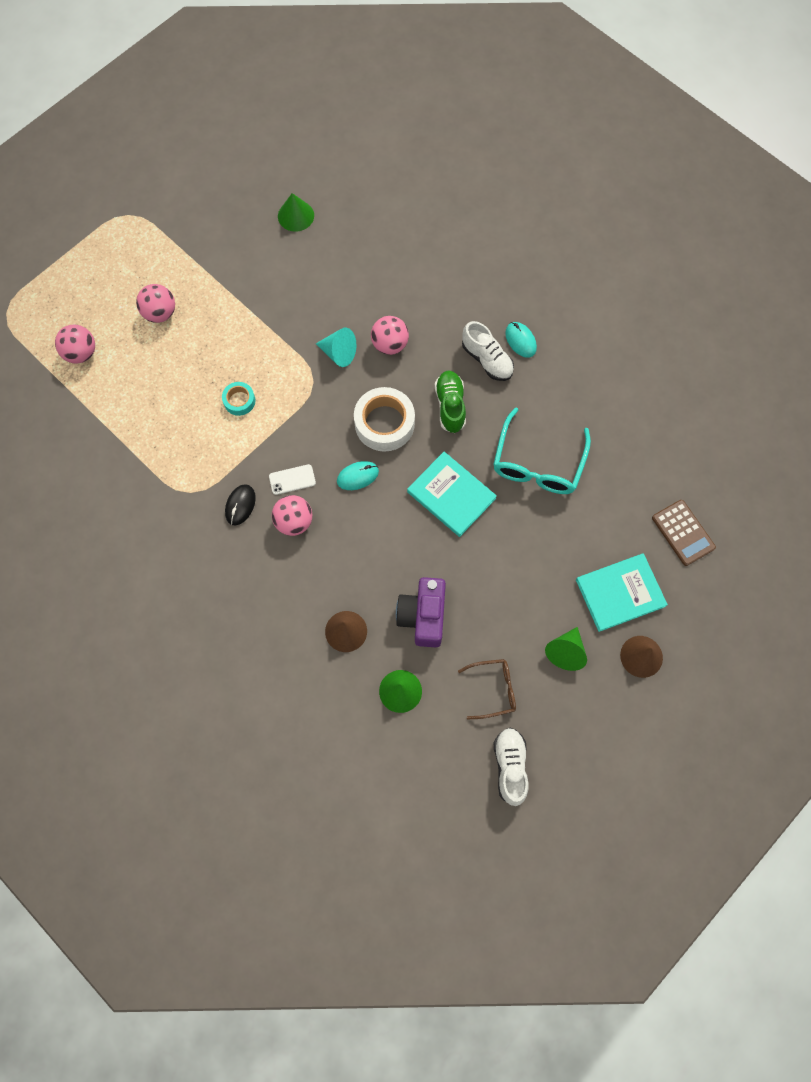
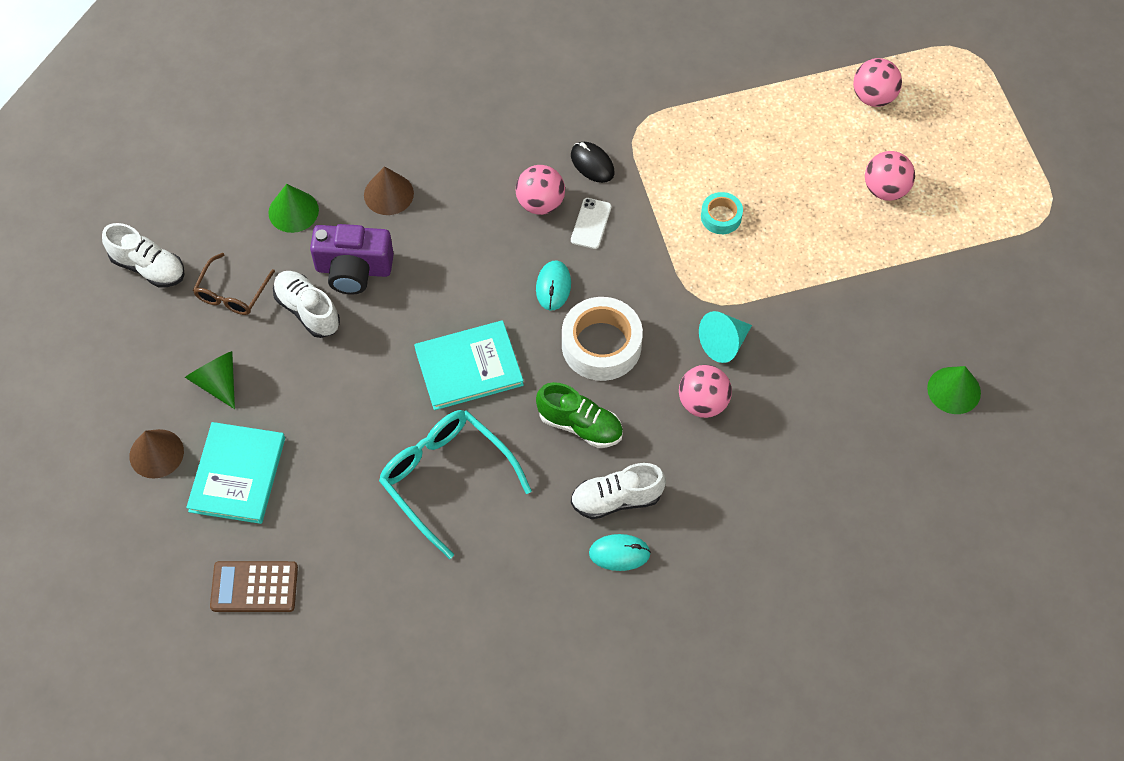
camera: 120 degrees right, 10 degrees down
(423, 616) = (353, 269): purple camera -> purple camera turned 150 degrees clockwise
(474, 627) = (307, 310): none -> white shoe

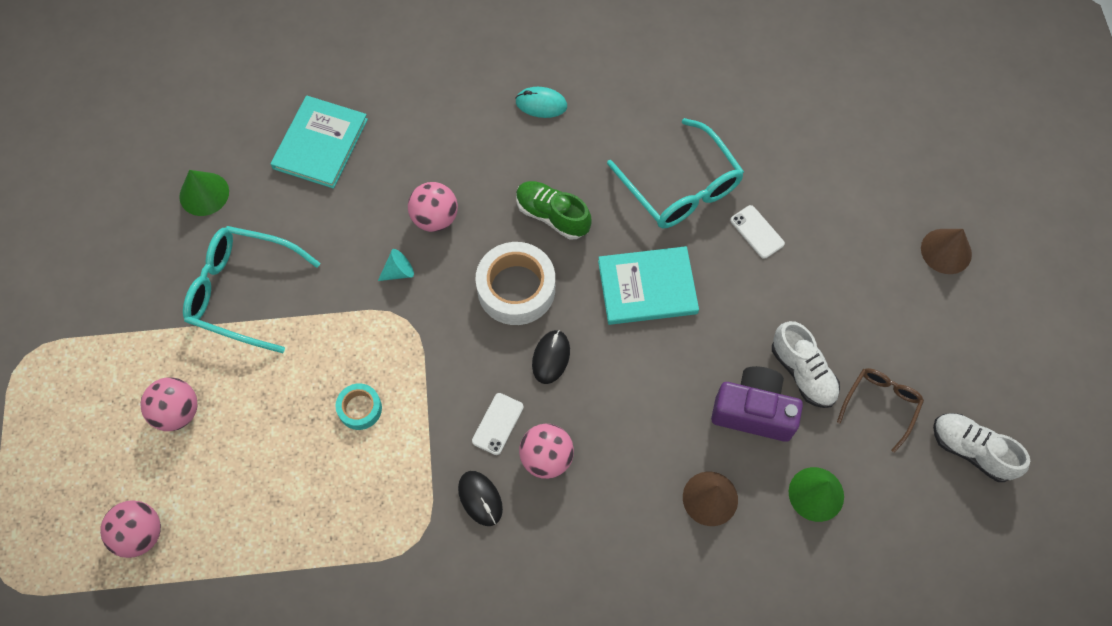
camera: 170 degrees left, 5 degrees up
(217, 382) = (892, 311): green cone -> none
(237, 474) = (870, 220): turquoise book -> turquoise book (320, 144)
(254, 587) = (852, 124): brown calculator -> none
(359, 442) = (757, 232): none -> white phone
(553, 287) = (551, 357): turquoise mouse -> black mouse
(616, 499) = (534, 147): white shoe -> none
(724, 343) = (399, 271): turquoise cone -> turquoise cone, size x0.66
(870, 300) = (243, 292): none -> turquoise glasses

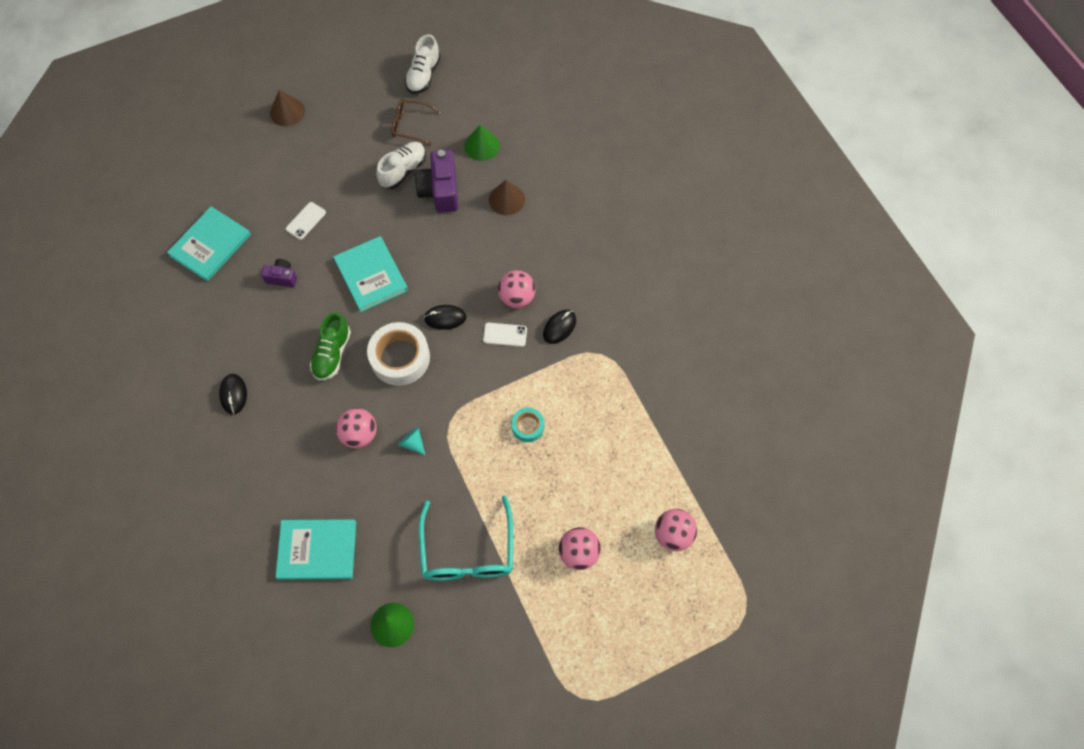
camera: 110 degrees left, 0 degrees up
(541, 104) = (233, 394): turquoise mouse -> black mouse
(680, 186) = (282, 277): turquoise glasses -> purple camera
(754, 120) = (210, 245): none -> turquoise book

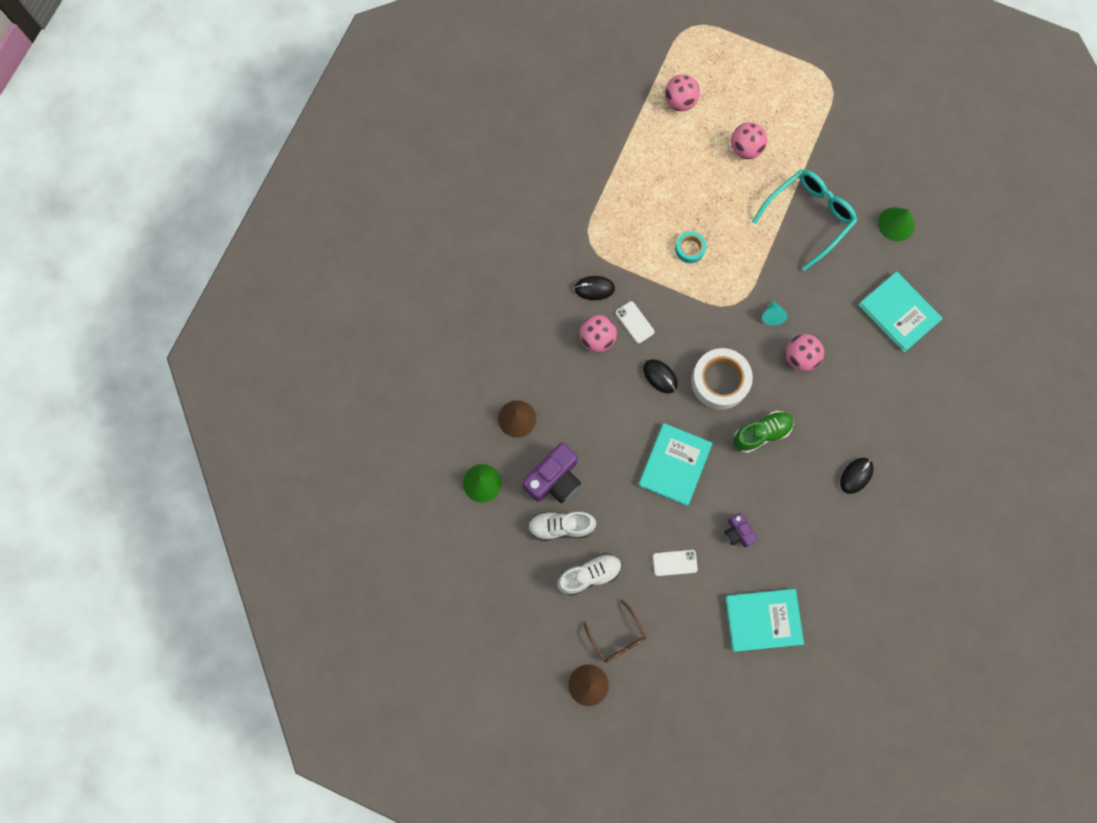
camera: 130 degrees left, 10 degrees up
(411, 125) = (511, 561): brown glasses -> brown glasses (617, 636)
(423, 75) = (450, 598): white shoe -> white shoe (589, 575)

